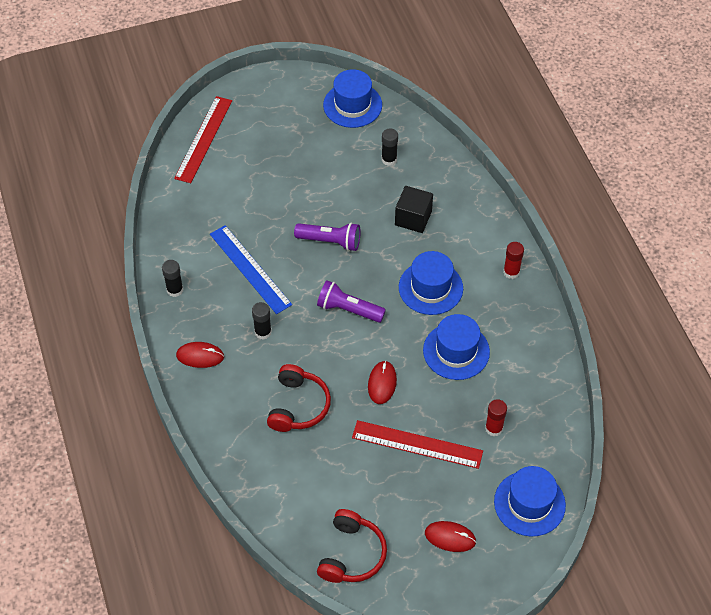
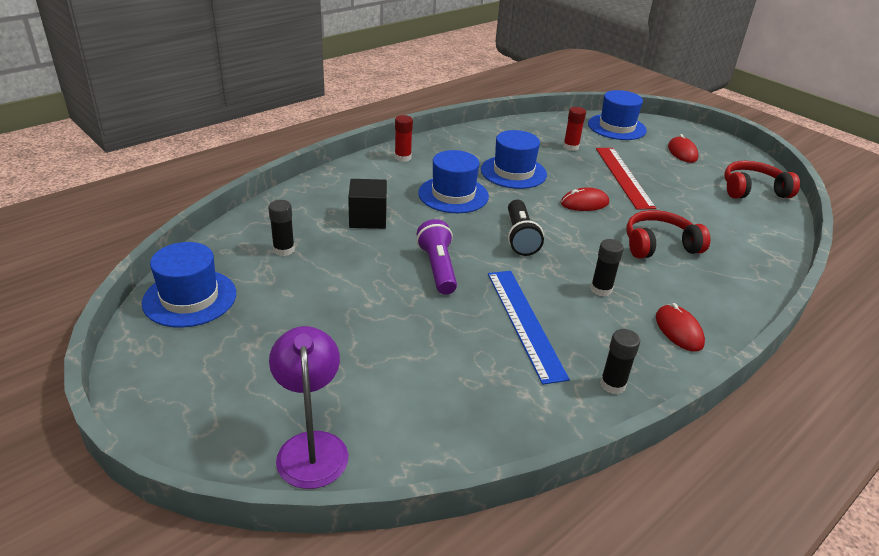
camera: 115 degrees left, 20 degrees down
(204, 139) = (311, 446): red ruler -> purple lamp
(250, 269) = (525, 323): blue ruler -> blue ruler turned 45 degrees counterclockwise
(348, 309) = (520, 237): purple flashlight -> black flashlight

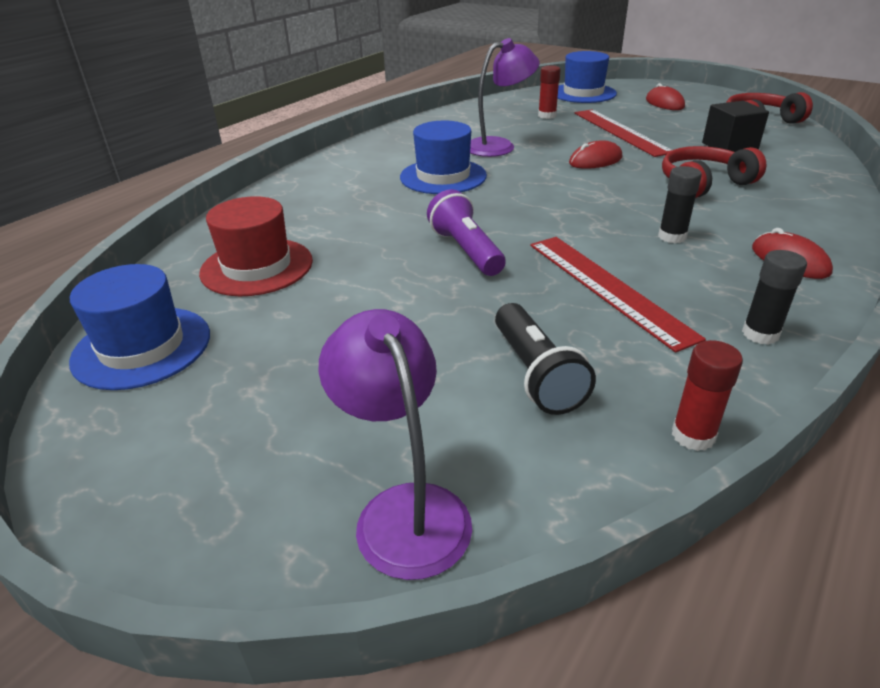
camera: 10 degrees left, 0 degrees up
(284, 250) = (257, 267): black glue stick -> red hat
(368, 219) = (352, 216): black cube -> black cube (729, 146)
(402, 157) = (365, 152): red glue stick -> red glue stick (693, 435)
(513, 172) = (499, 146): blue hat -> purple lamp
(520, 237) = (545, 203): black flashlight -> black flashlight (536, 374)
(525, 323) = (607, 288): blue ruler -> red ruler

